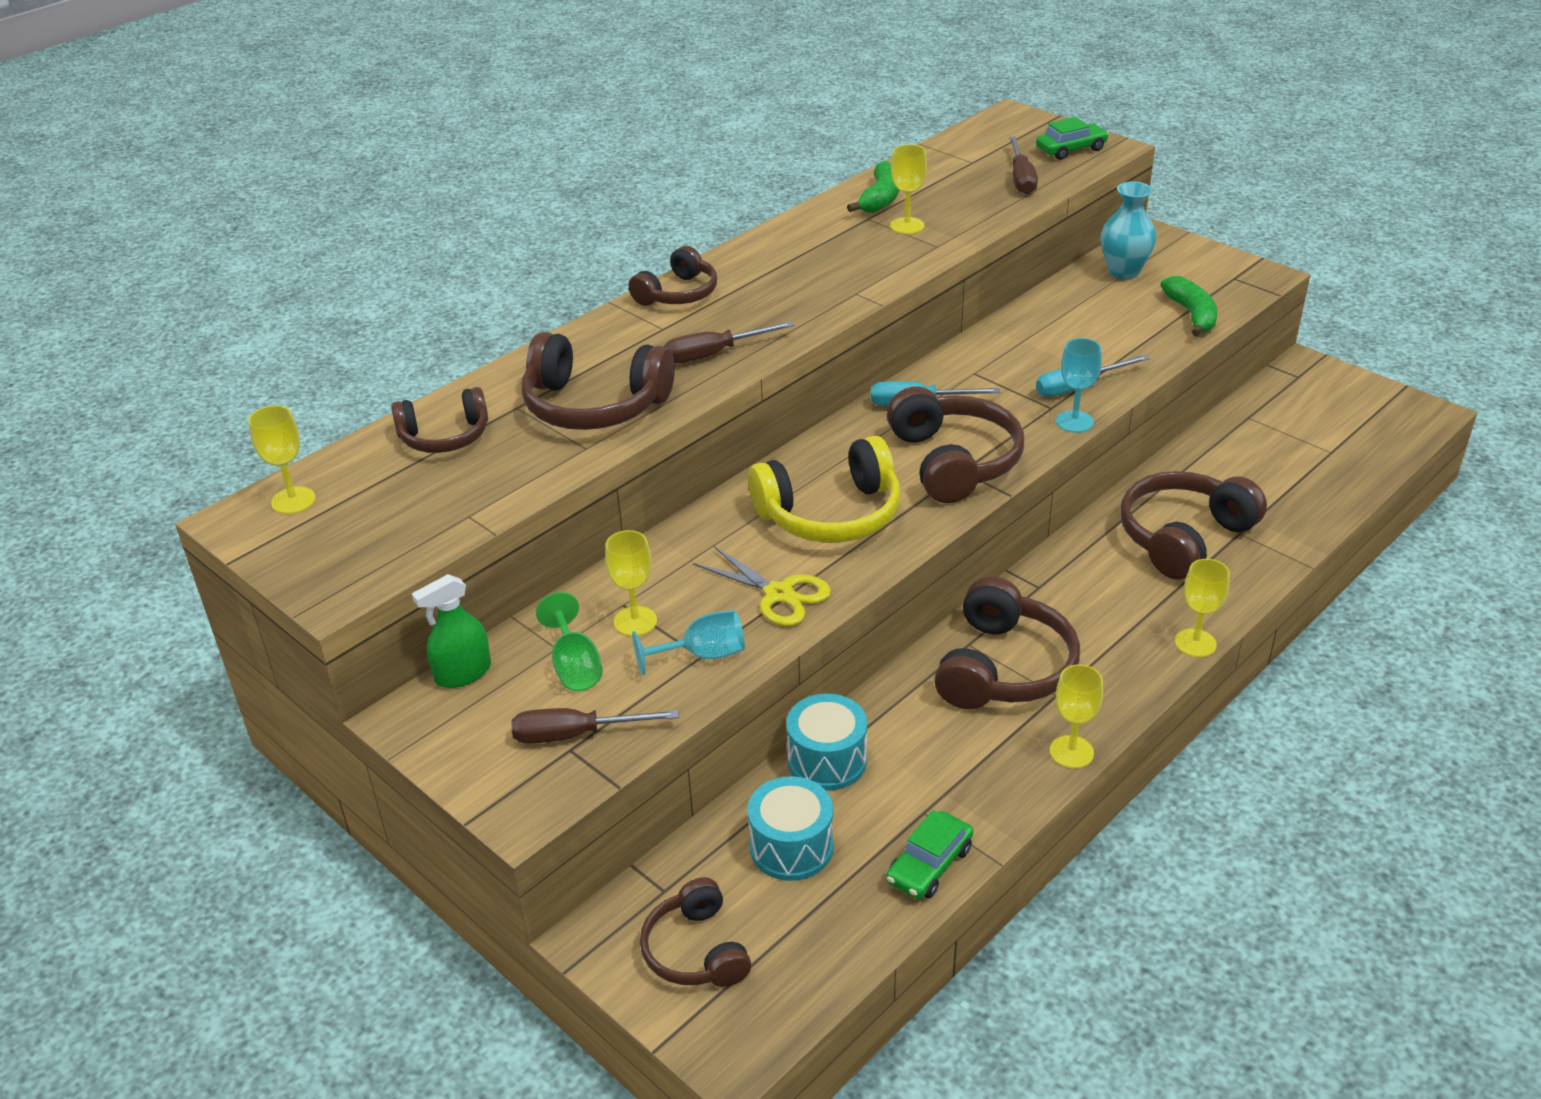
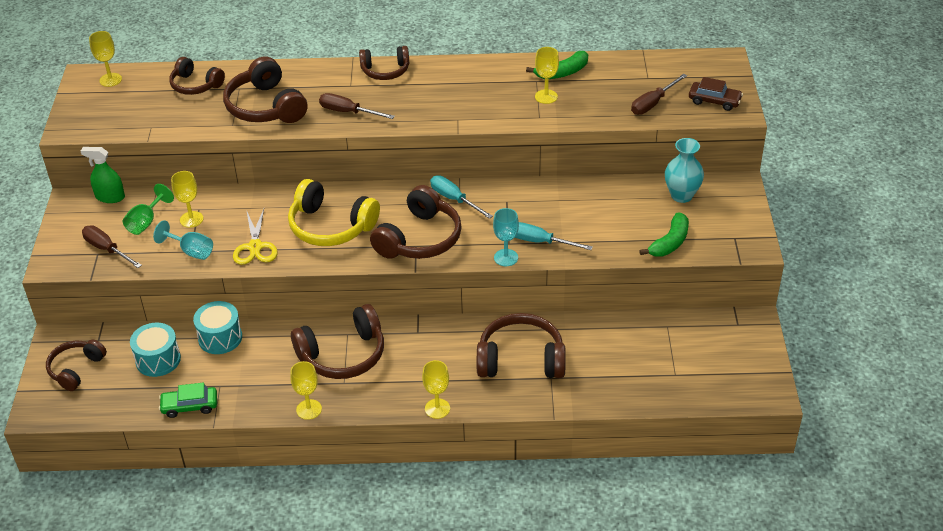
camera: 45 degrees right, 5 degrees up
(1071, 149) = (714, 101): green car -> brown car

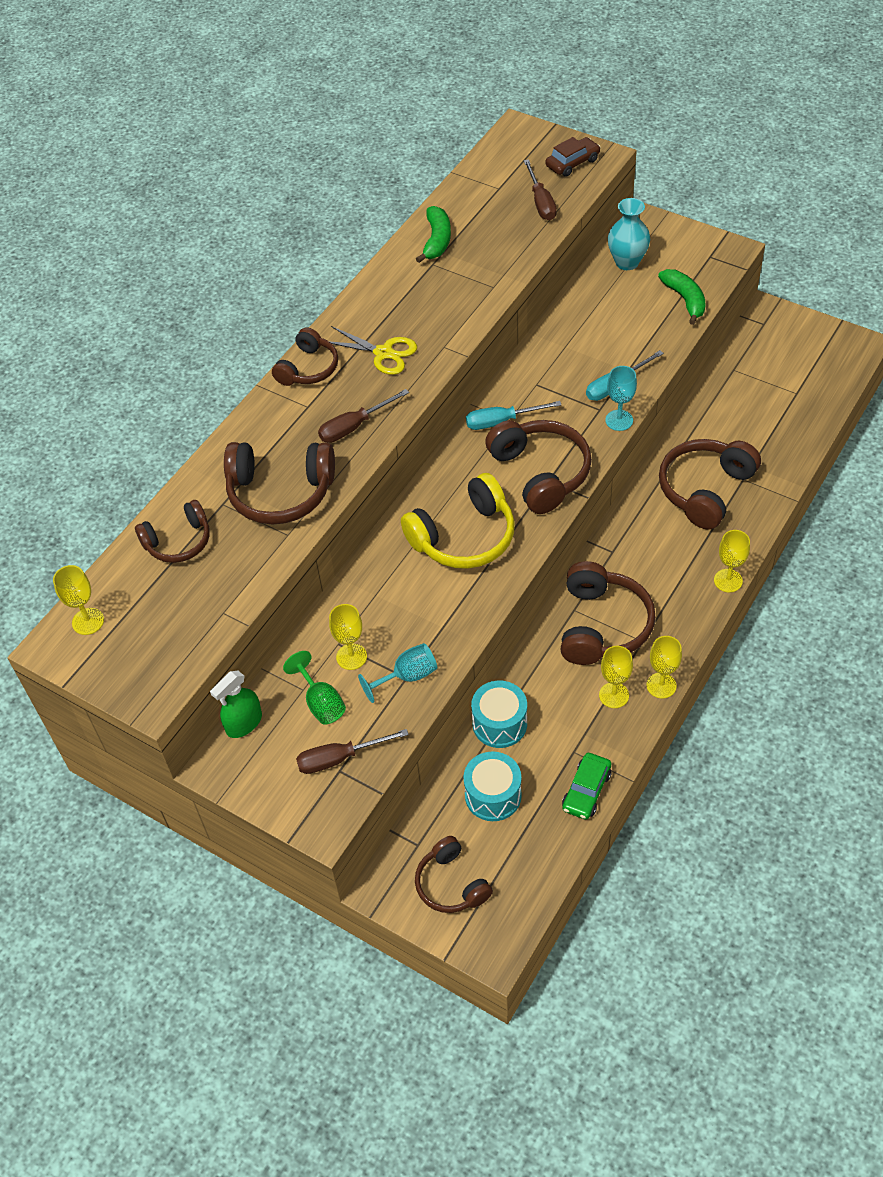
camera: 55 degrees left, 10 degrees up
(255, 247) = (446, 615): yellow scissors -> yellow scissors (383, 353)
(546, 96) = (465, 268): yellow goblet -> yellow goblet (614, 695)

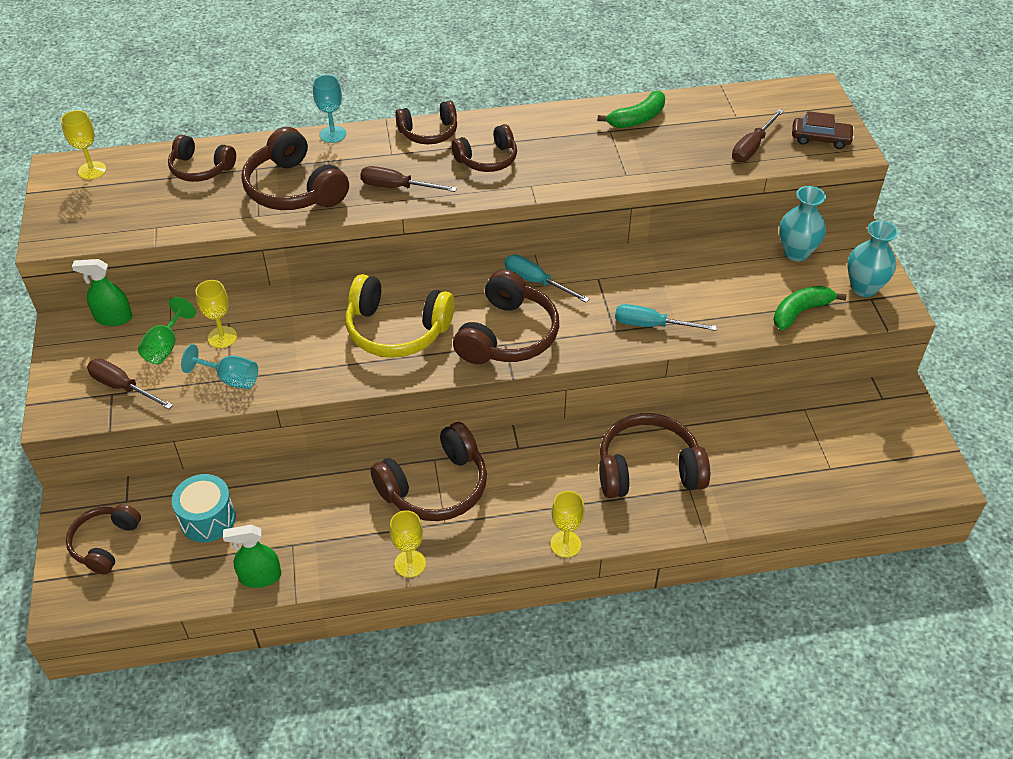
camera: 45 degrees right, 5 degrees down
(383, 353) = (487, 159): yellow scissors -> brown headphones
(499, 724) = (279, 481): turquoise drum -> none
(586, 791) = (260, 577): green car -> green spray bottle
(614, 695) = (371, 537): yellow goblet -> none
(619, 420) = (616, 349): turquoise goblet -> turquoise goblet (333, 134)
(685, 300) = (800, 312): green banana -> green banana turned 150 degrees counterclockwise
(696, 253) = (864, 288): none -> turquoise vase

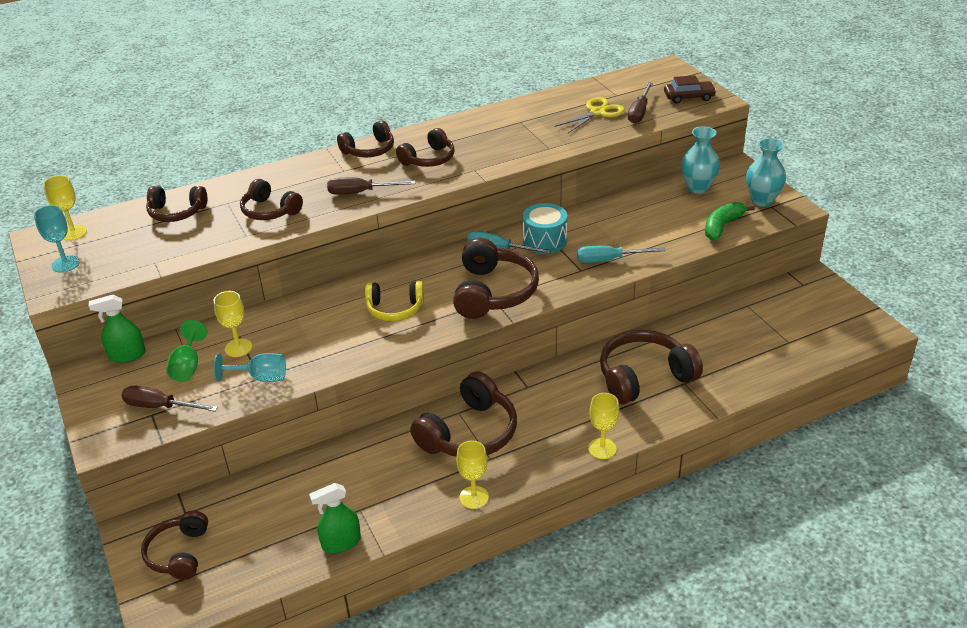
camera: 15 degrees left, 10 degrees down
(207, 519) = (271, 508): turquoise drum -> turquoise drum (544, 240)
(294, 189) = (270, 211): brown headphones -> brown headphones, size x0.63
(333, 134) = (285, 166): turquoise goblet -> turquoise goblet (65, 264)
(396, 330) = (395, 309): yellow headphones -> yellow headphones, size x0.63
(637, 119) = (538, 110): green banana -> none
(703, 137) = (597, 112): none -> yellow scissors

